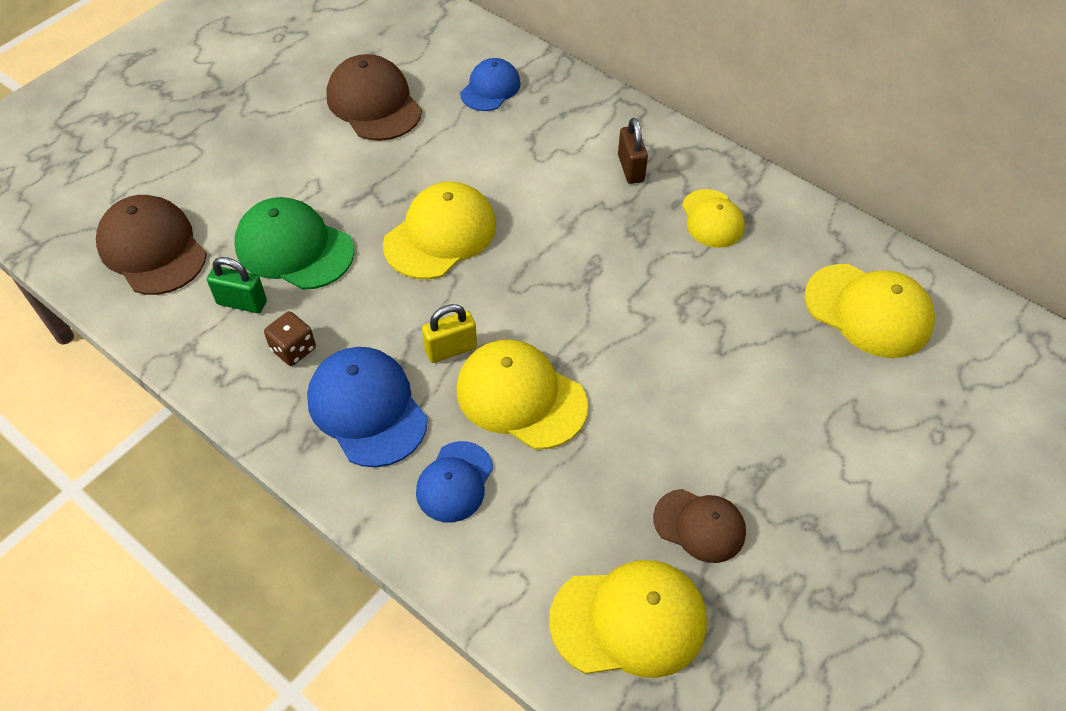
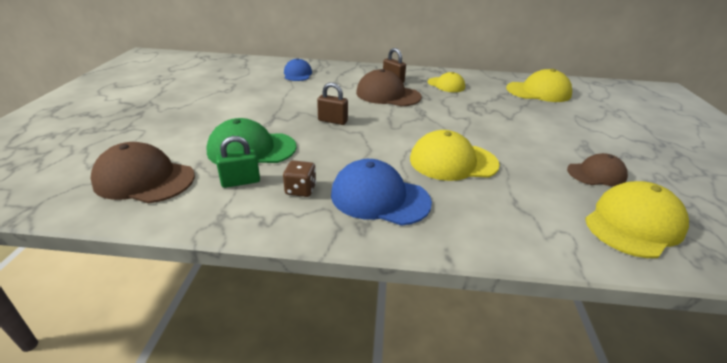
camera: 35 degrees left, 20 degrees down
(374, 103) = (240, 90): brown cap -> brown cap (387, 95)
(440, 234) = (332, 121): yellow cap -> brown padlock
(451, 349) = (393, 157): yellow padlock -> none
(454, 482) = (470, 208): blue cap -> none

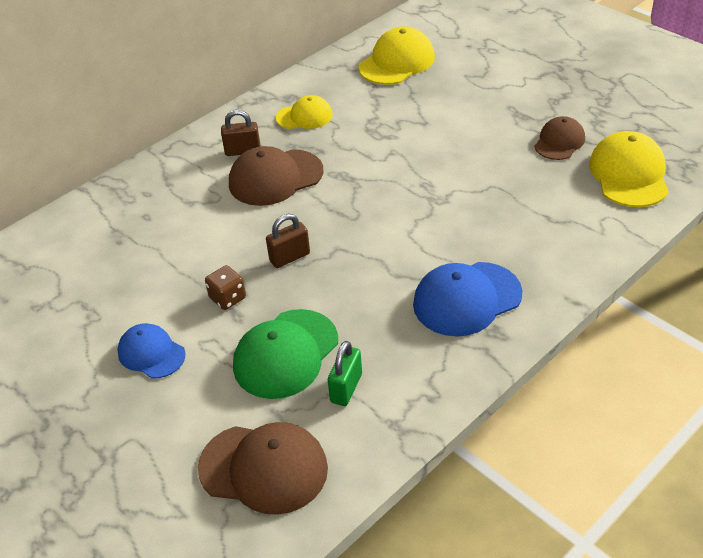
camera: 45 degrees left, 10 degrees up
(144, 179) = (264, 468): brown cap -> brown cap turned 135 degrees counterclockwise
(297, 74) = (119, 225): blue cap -> blue cap (151, 353)
(300, 190) = (403, 348): brown dice -> brown dice (227, 298)
(452, 161) = (458, 215): yellow cap -> none

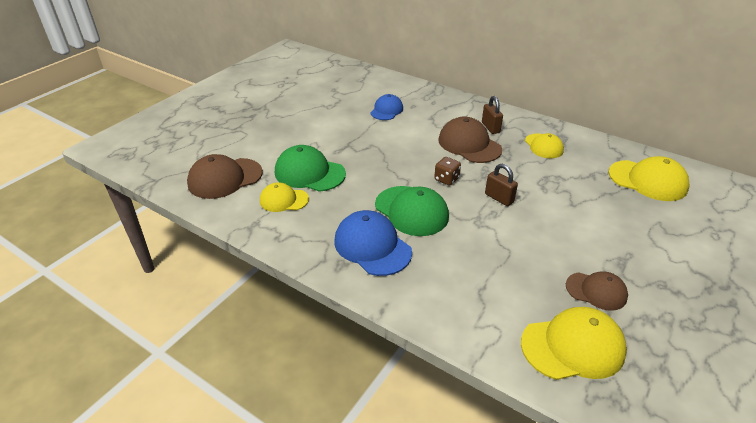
camera: 75 degrees right, 5 degrees down
(151, 353) = (305, 128): blue cap -> blue cap (386, 110)
(227, 298) = (352, 145): brown dice -> brown dice (446, 179)
(264, 468) = (225, 178): brown cap -> brown cap turned 60 degrees clockwise
(289, 257) = (393, 162): brown padlock -> brown padlock (499, 198)
(346, 388) = (283, 200): green padlock -> yellow cap
(405, 254) = (411, 211): none -> green cap

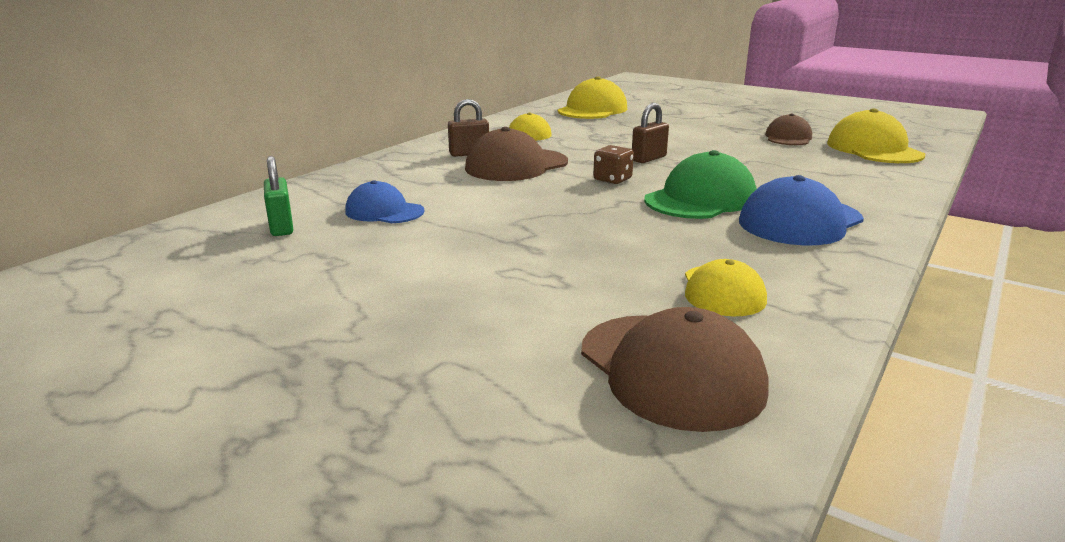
camera: 90 degrees left, 15 degrees down
(309, 173) = (620, 271): green cap -> none
(367, 90) = (281, 227): none -> green padlock

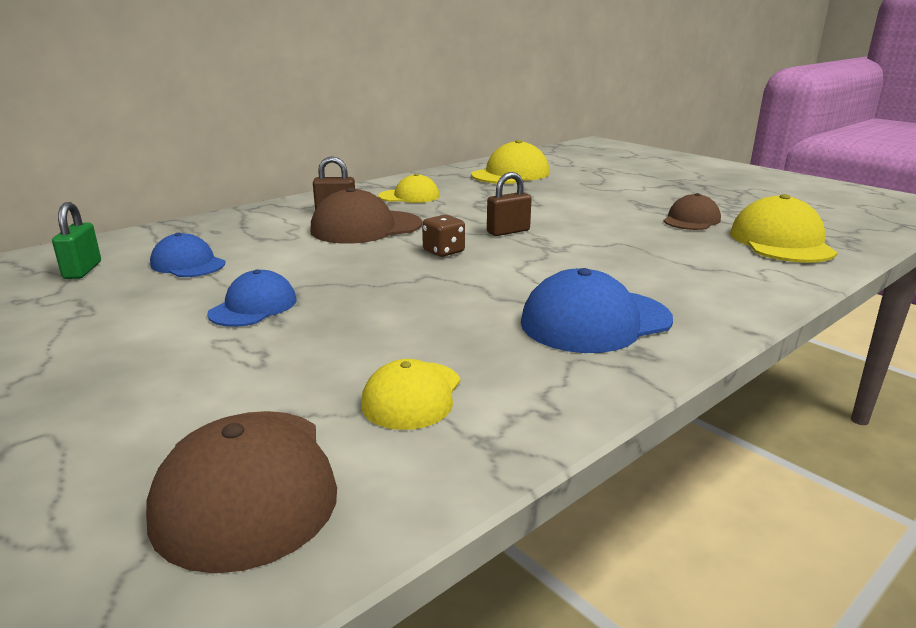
camera: 15 degrees right, 0 degrees up
(498, 240) = (253, 306): none -> blue cap
(701, 199) = (512, 282): green cap -> none

